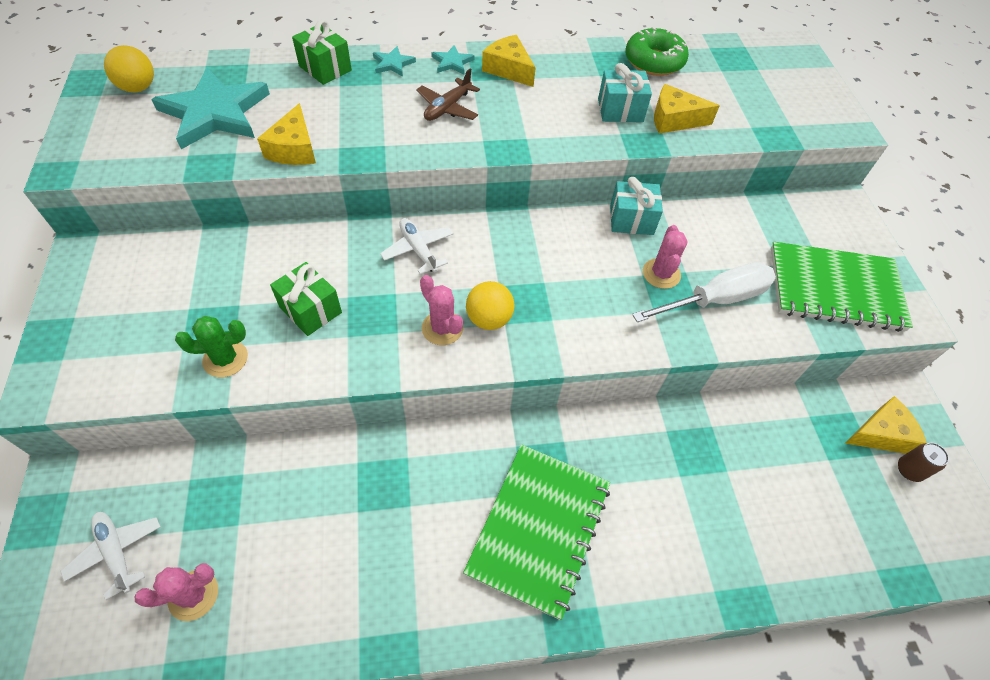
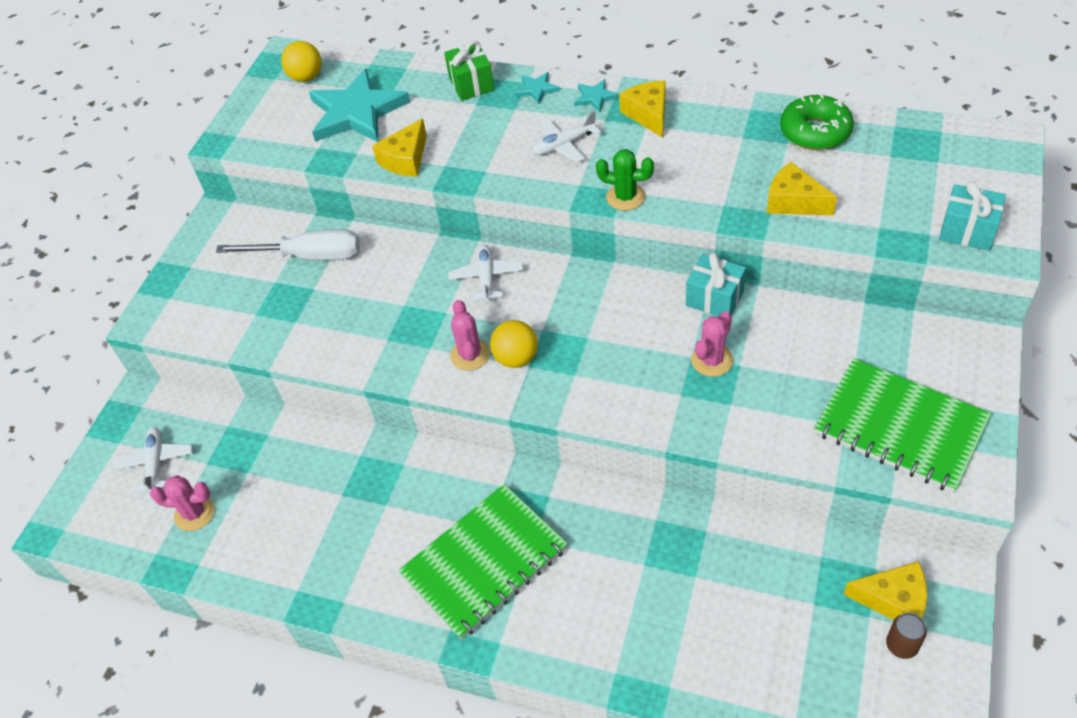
camera: 35 degrees right, 5 degrees down
(225, 359) = (284, 331): green cactus -> green cactus (625, 197)
(310, 310) = (368, 308): green gift -> none
(447, 108) = (564, 145): brown plane -> white plane
(620, 110) = (740, 180): turquoise gift -> turquoise gift (967, 231)
(715, 299) = (753, 401): white screwdriver -> white screwdriver (309, 256)

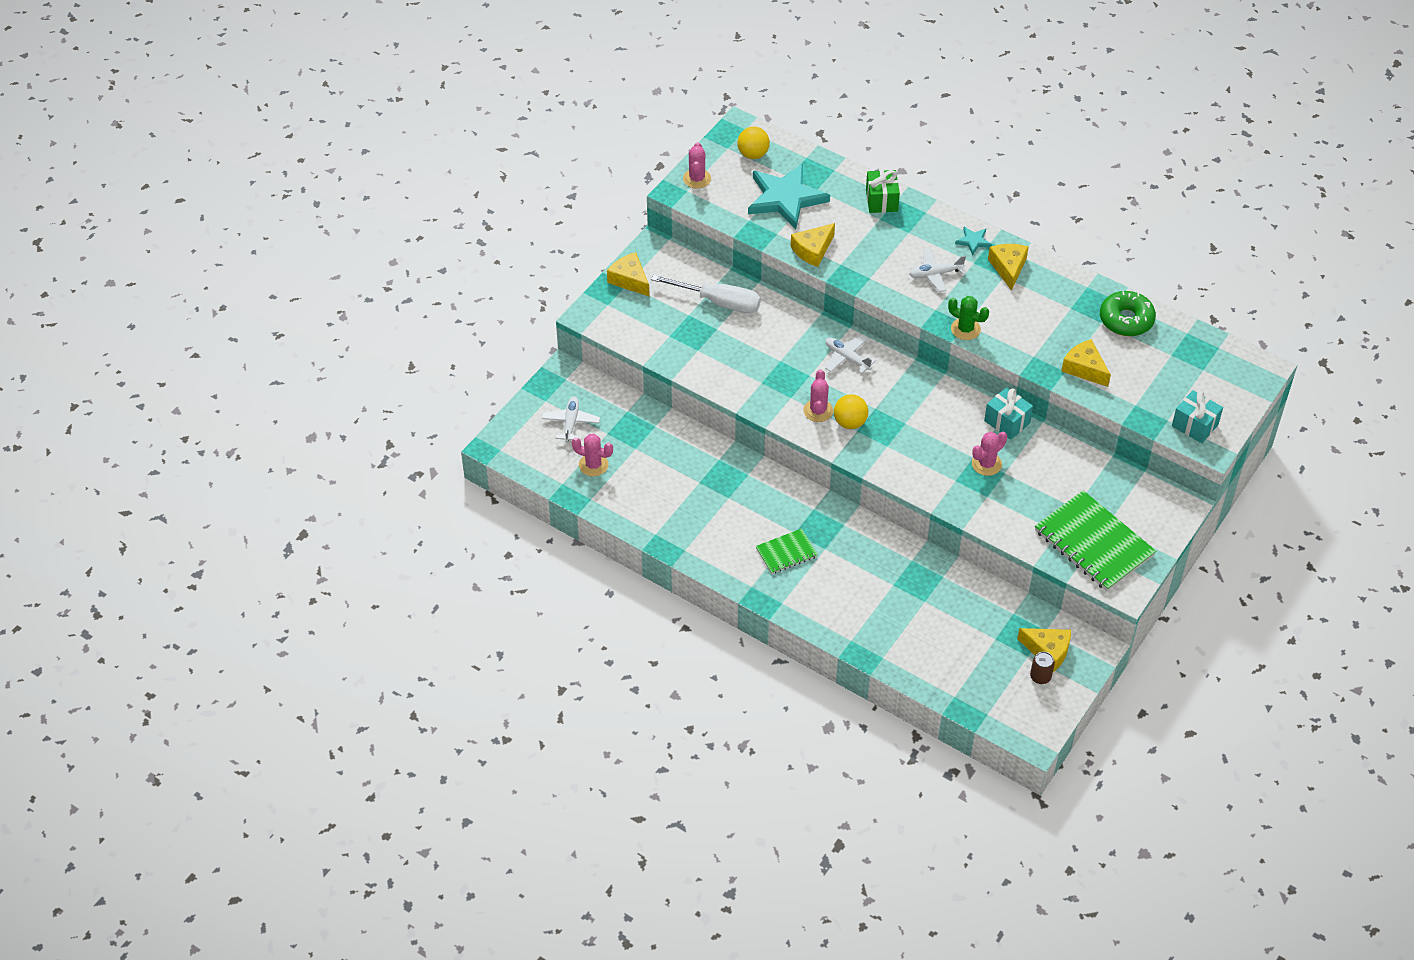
camera: 10 degrees right, 0 degrees up
(193, 261) = (630, 280): none -> yellow cheese
(245, 120) = (697, 179): none -> pink cactus
(484, 562) = (786, 552): green notebook -> green notebook, size x0.53
(486, 277) = (847, 358): white plane -> white plane turned 60 degrees counterclockwise
(536, 89) = (931, 220): turquoise star -> none

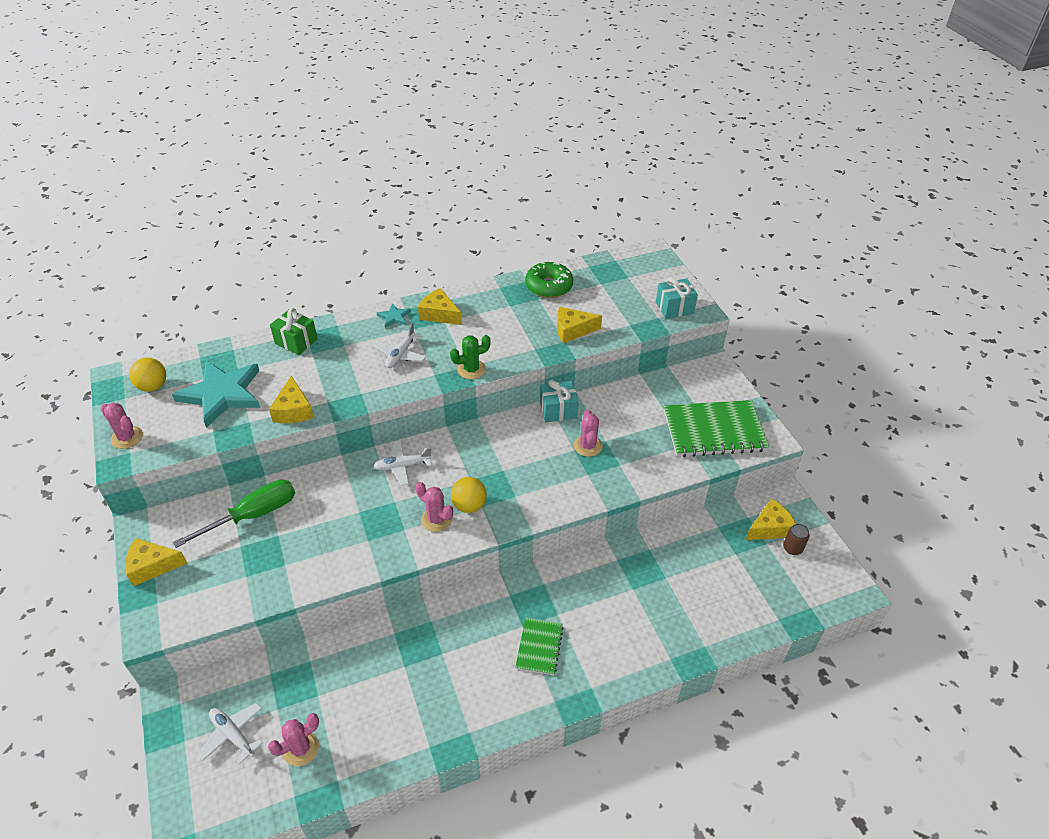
camera: 55 degrees left, 5 degrees down
(719, 302) = (253, 515): white screwdriver -> green screwdriver

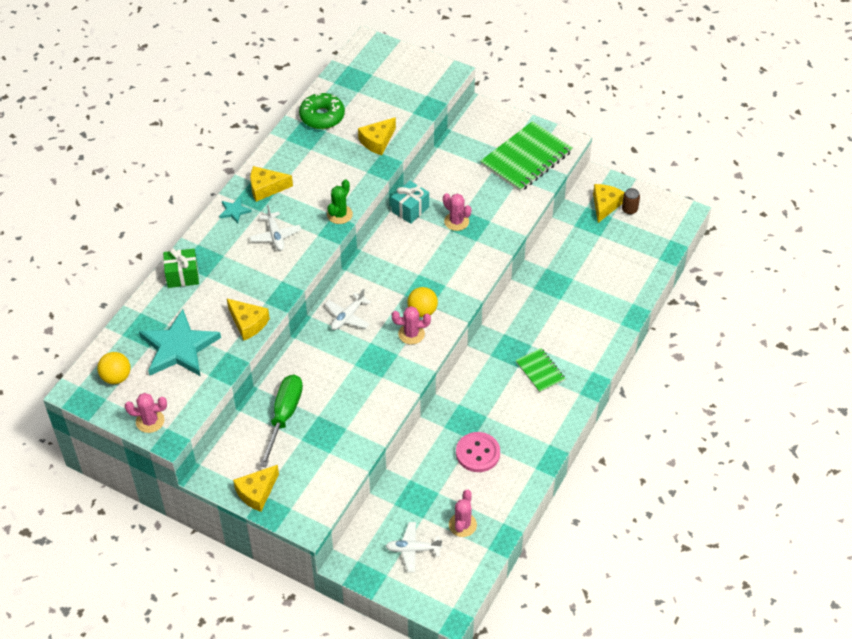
camera: 40 degrees left, 5 degrees up
(394, 684) = (478, 453): none -> pink button
(674, 308) = (430, 80): turquoise gift -> none

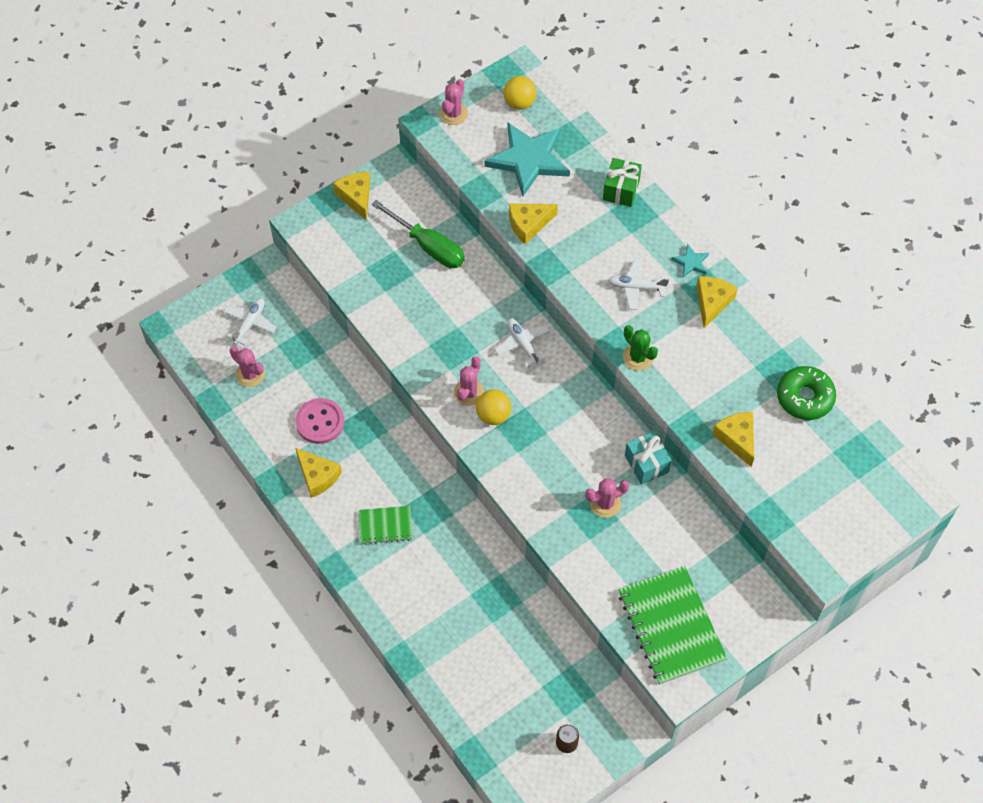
camera: 115 degrees right, 10 degrees up
(605, 205) = (587, 717): yellow cheese -> yellow cheese (317, 476)

